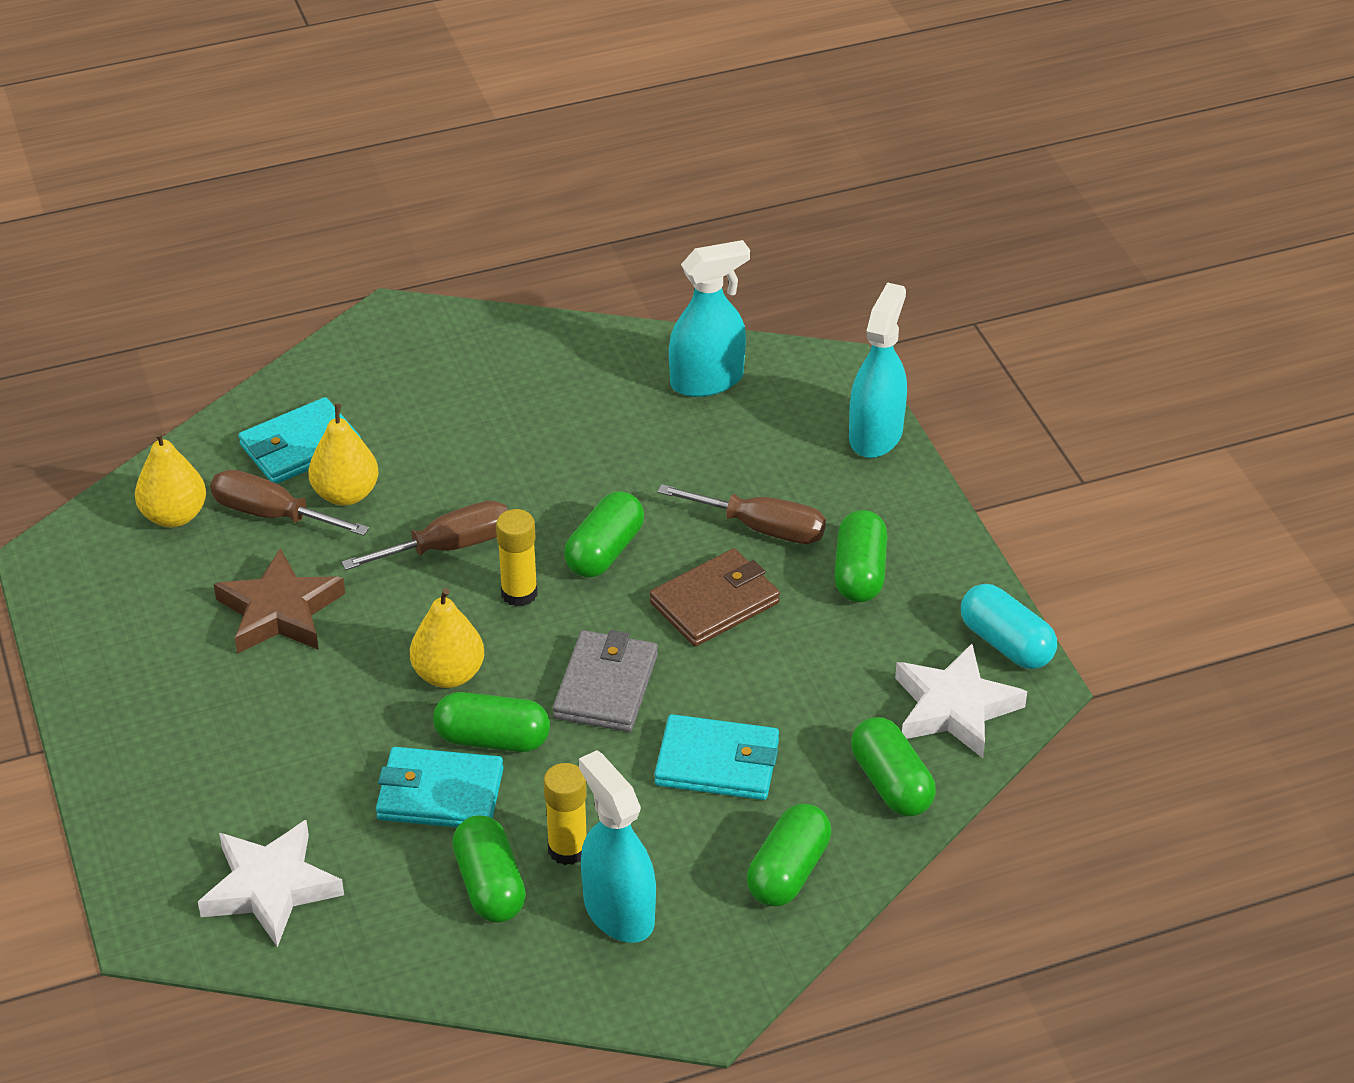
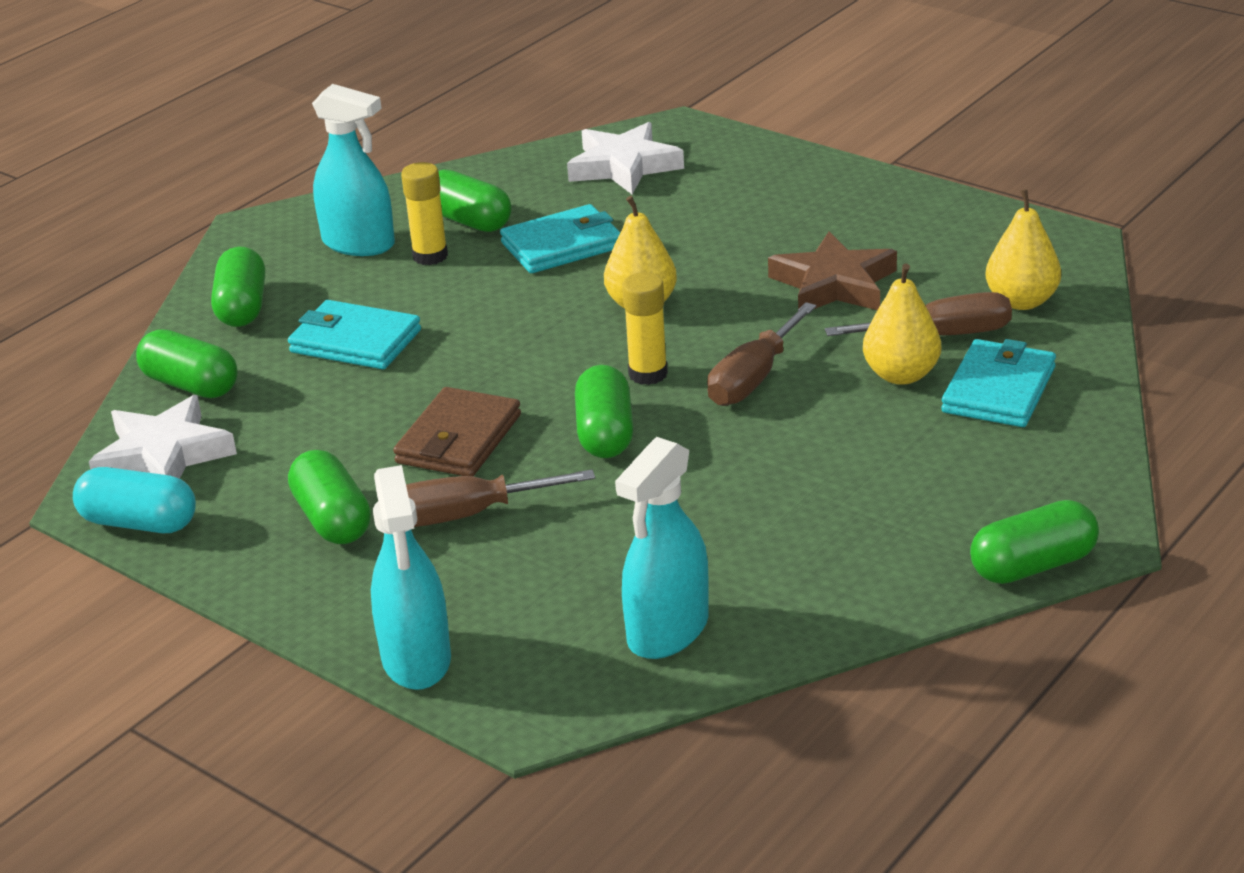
camera: 150 degrees right, 10 degrees down
(492, 739) = (558, 285): green capsule -> green capsule (1033, 566)
(606, 686) = (499, 348): grey wallet -> none
(717, 763) = (355, 341): turquoise wallet -> turquoise wallet turned 45 degrees clockwise

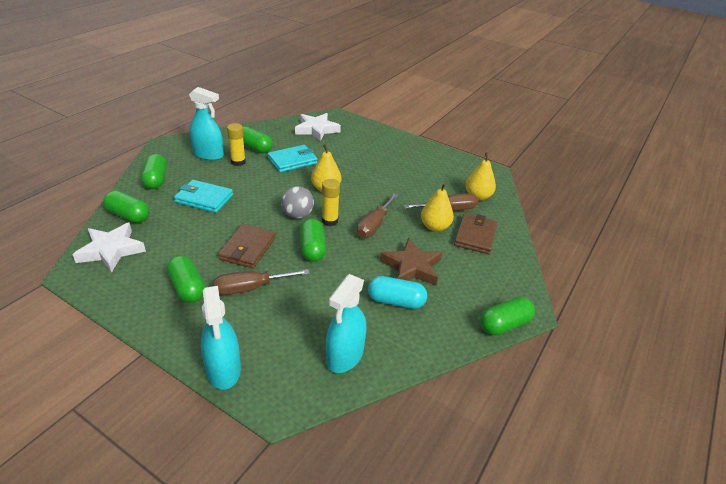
camera: 10 degrees left, 5 degrees up
(139, 523) = (94, 286): turquoise capsule -> turquoise capsule (396, 301)
(572, 365) = (297, 215): none -> grey ball
(834, 284) = (403, 184): brown star -> brown star (411, 267)
(999, 390) = (475, 236): turquoise wallet -> brown wallet

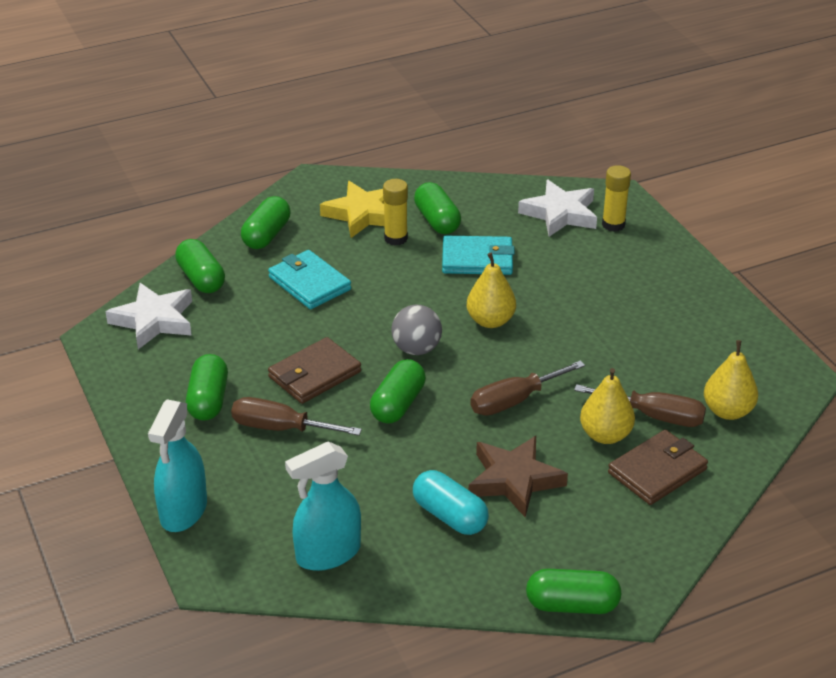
camera: 35 degrees right, 0 degrees up
(208, 155) = (362, 214): turquoise spray bottle -> yellow star
(330, 221) = (455, 372): yellow glue stick -> yellow glue stick (613, 225)

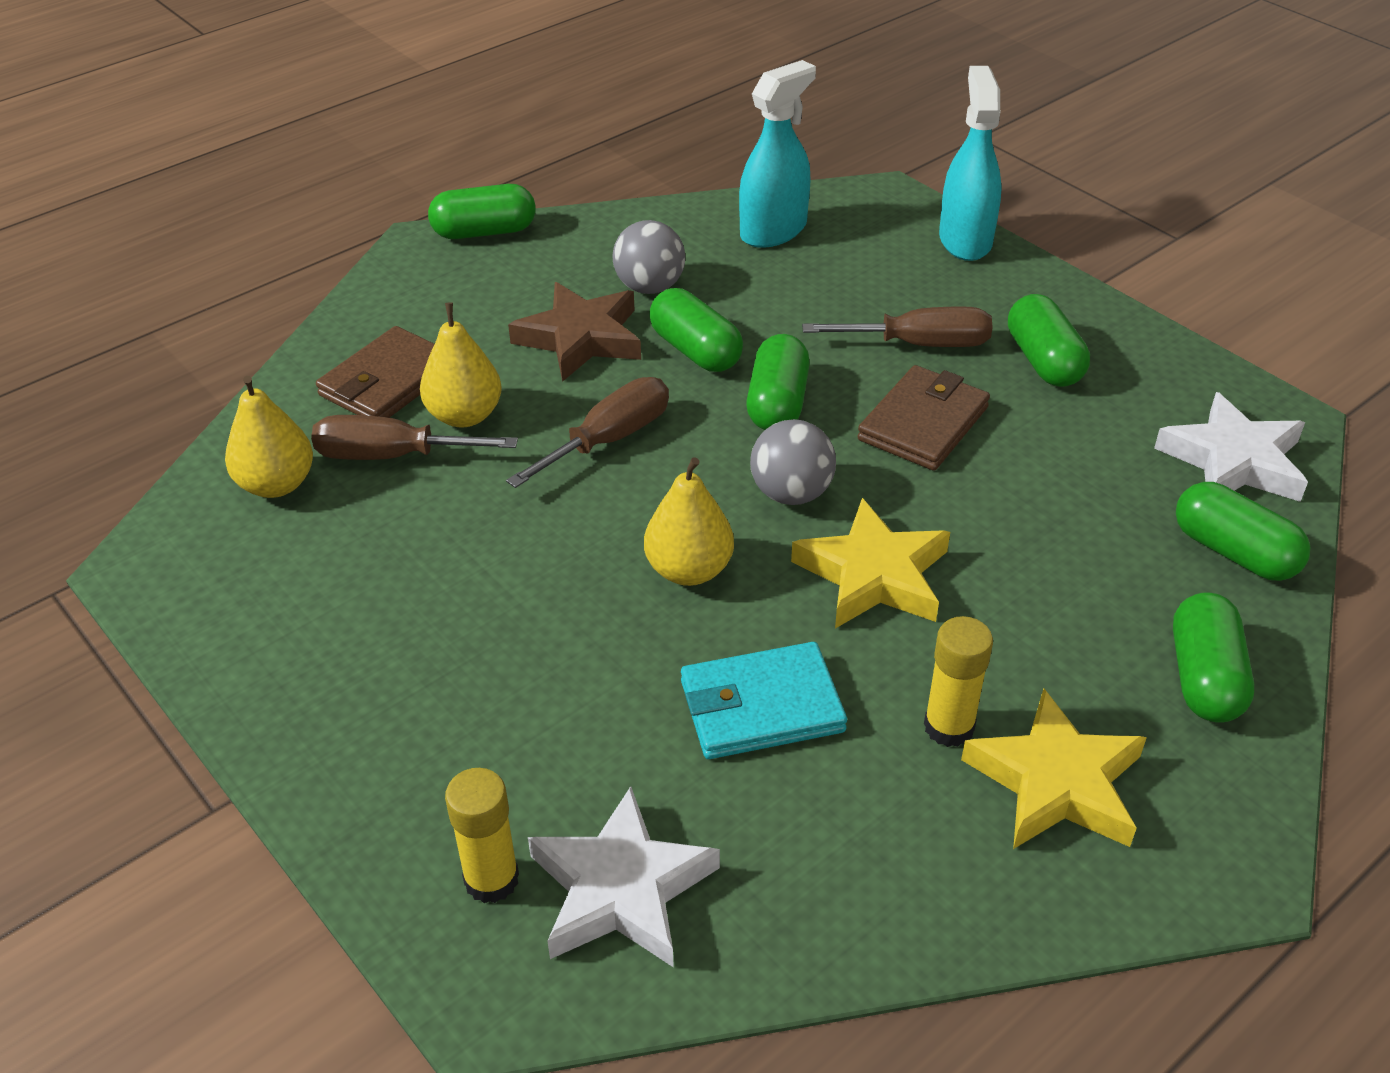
camera: 165 degrees right, 5 degrees up
(309, 283) = (1043, 582): turquoise wallet -> none
(394, 301) = (873, 575): none -> yellow star
(437, 221) = (888, 799): green capsule -> green capsule (695, 350)
(449, 516) = (649, 287): turquoise capsule -> grey ball

